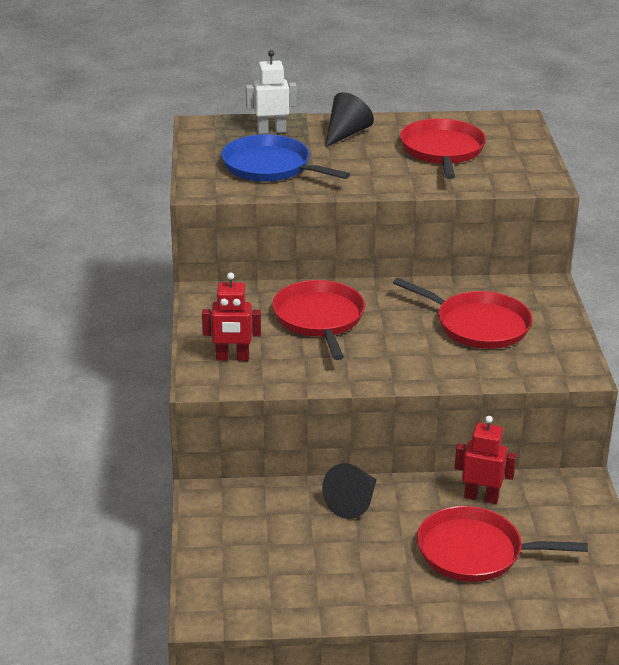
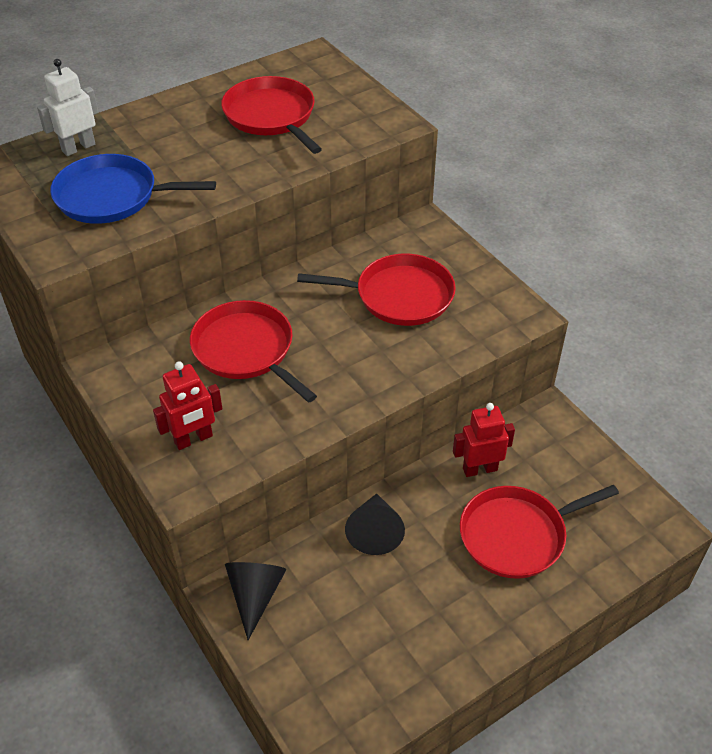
camera: 30 degrees left, 15 degrees up
(346, 133) = (160, 126): black cone -> black cone (255, 595)

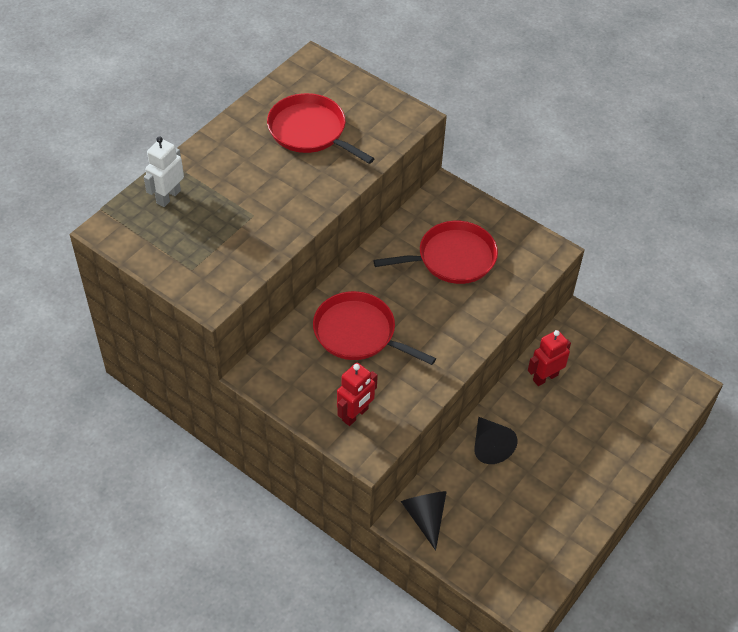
camera: 20 degrees left, 5 degrees up
(112, 196) = (223, 236): blue pan -> none
(517, 535) = (591, 420): red pan -> none

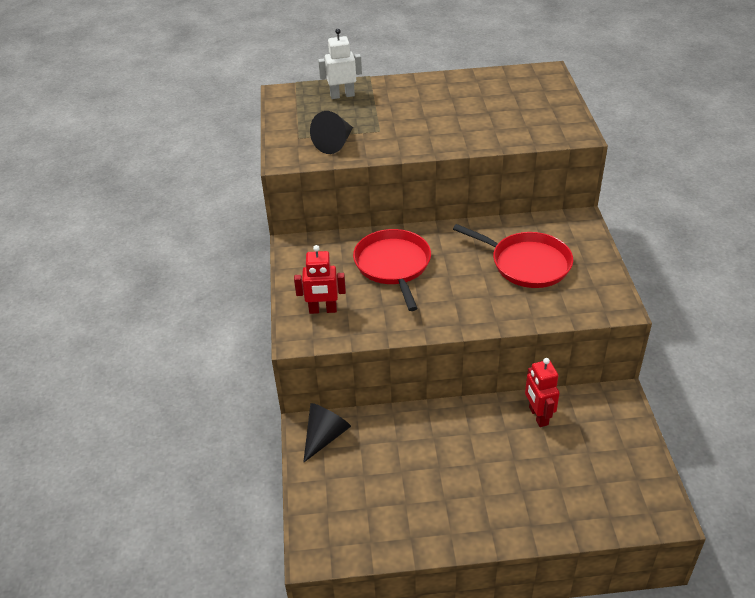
camera: 50 degrees right, 10 degrees down
(310, 131) = (486, 106): red pan -> none
(490, 446) = (432, 428): black cone -> black cone (335, 143)
(545, 377) = (538, 416): red robot -> red robot turned 120 degrees counterclockwise

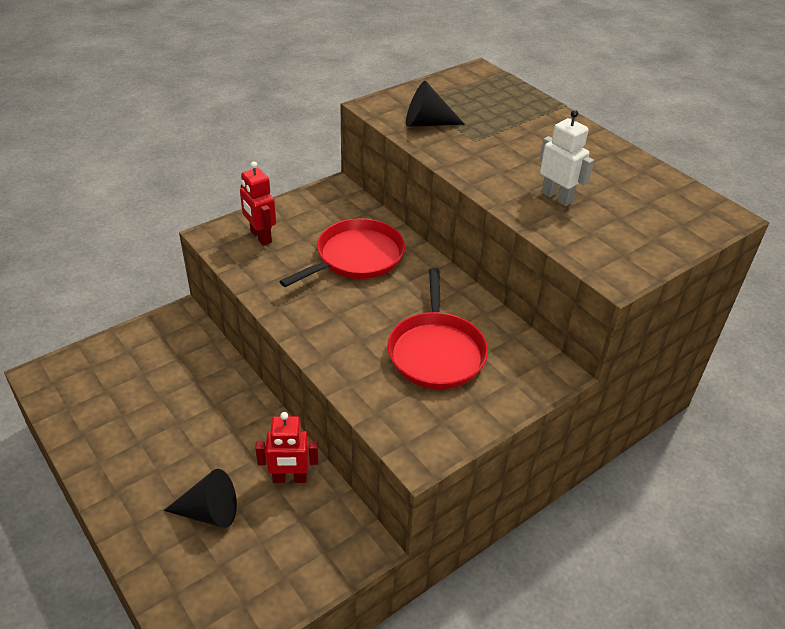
camera: 55 degrees right, 0 degrees up
(325, 436) = (177, 331): black cone -> black cone (209, 512)
(342, 95) = (512, 102): white robot -> white robot (557, 197)
(538, 416) = (290, 478): red robot -> red robot turned 135 degrees counterclockwise

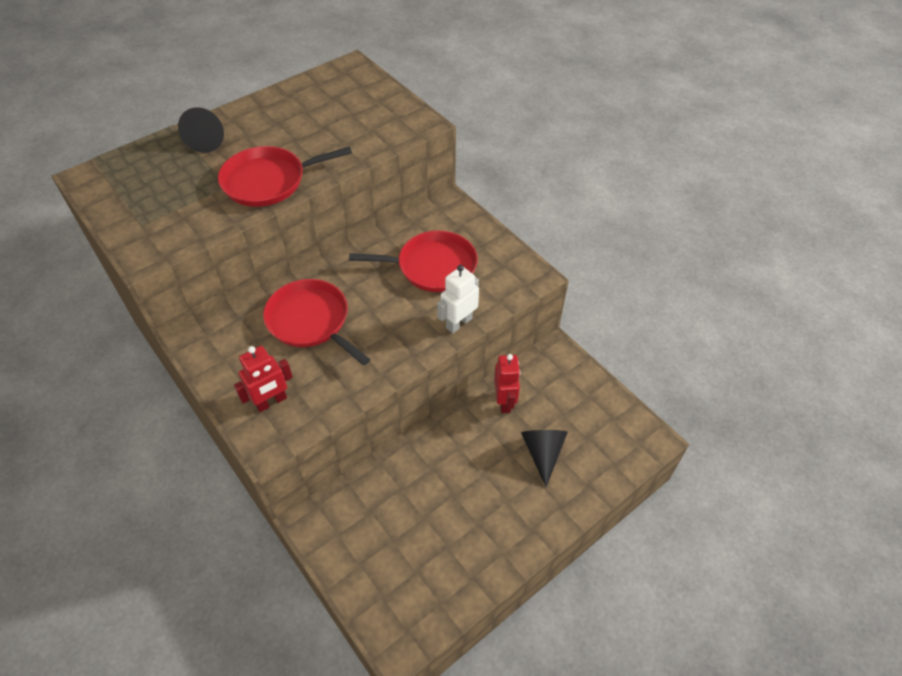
camera: 90 degrees left, 10 degrees up
(427, 123) = (188, 217): black cone -> black cone (208, 140)
(484, 164) = (268, 181): none -> red pan
(557, 197) = (323, 143): white robot -> white robot (458, 323)

